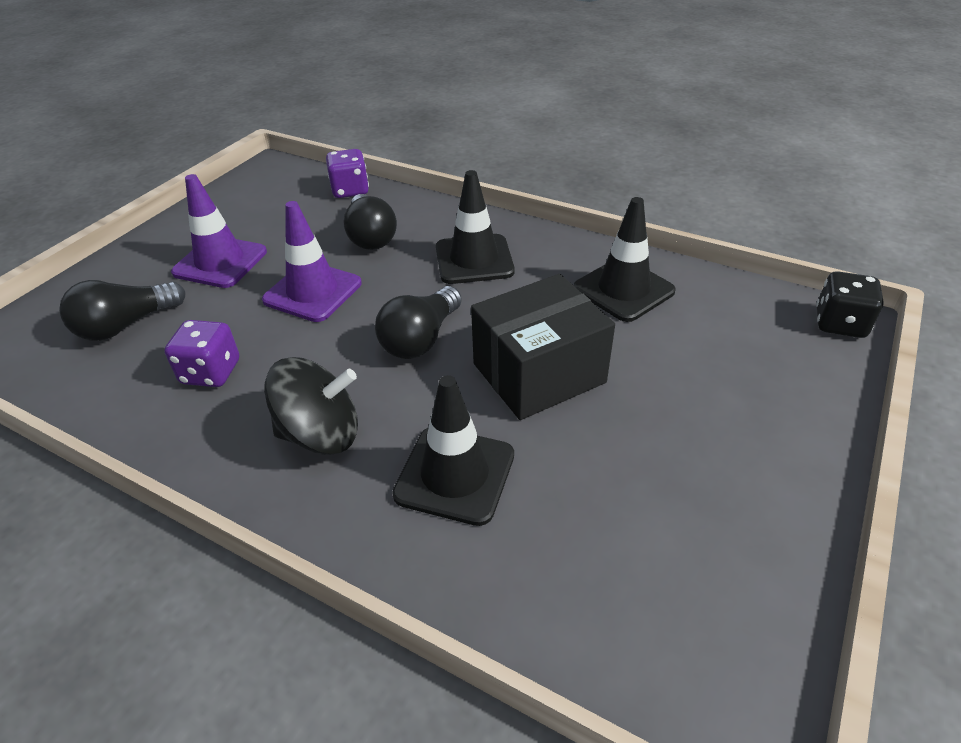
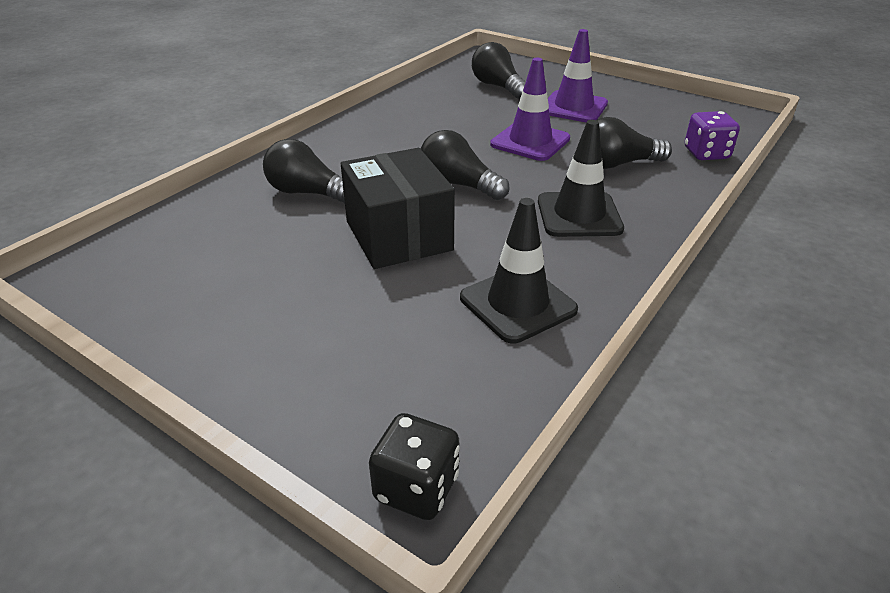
camera: 95 degrees right, 5 degrees down
(211, 372) = (441, 114): purple dice -> none
(321, 434) = (368, 149): black spinning top -> none
(455, 475) = (308, 193): black traffic cone -> black light bulb

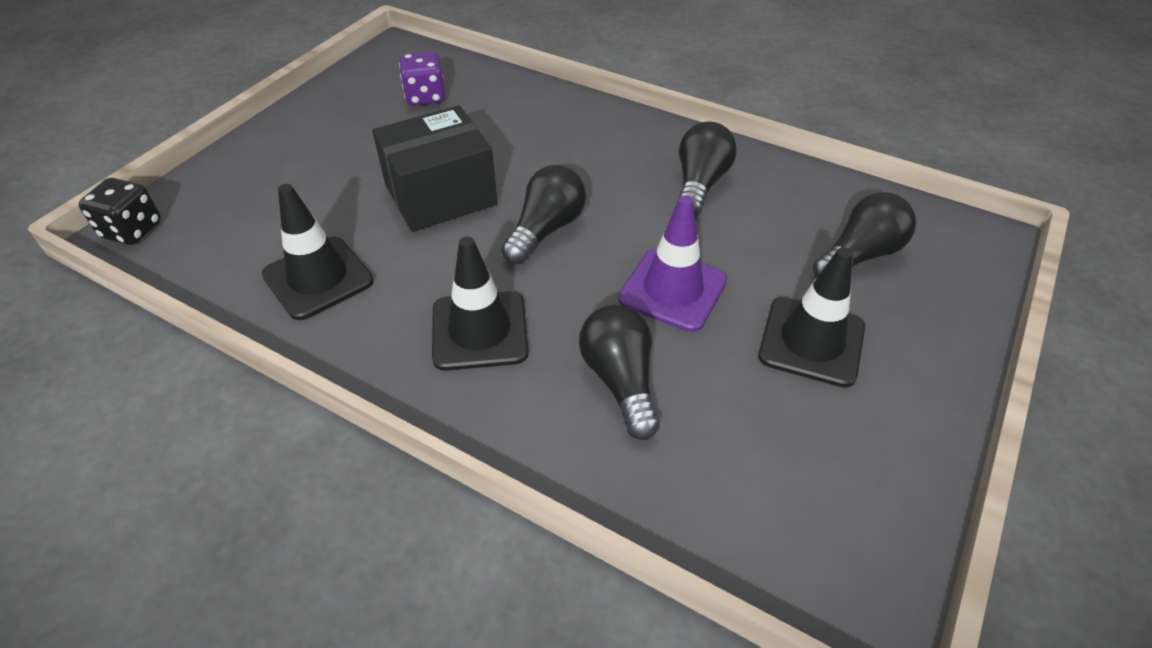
camera: 85 degrees right, 10 degrees up
(308, 193) = (520, 132): black light bulb -> black light bulb (700, 184)
(573, 107) = (811, 341): purple traffic cone -> black traffic cone
(706, 154) = (678, 505): purple dice -> purple dice (425, 97)

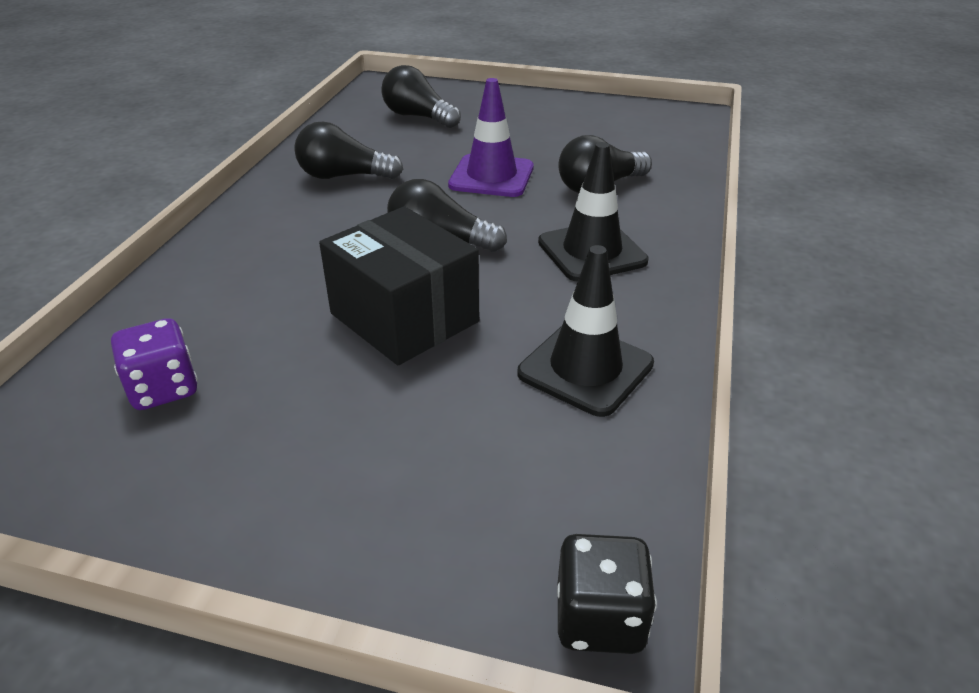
camera: 105 degrees left, 10 degrees down
(811, 341) = (516, 129): black traffic cone -> none

